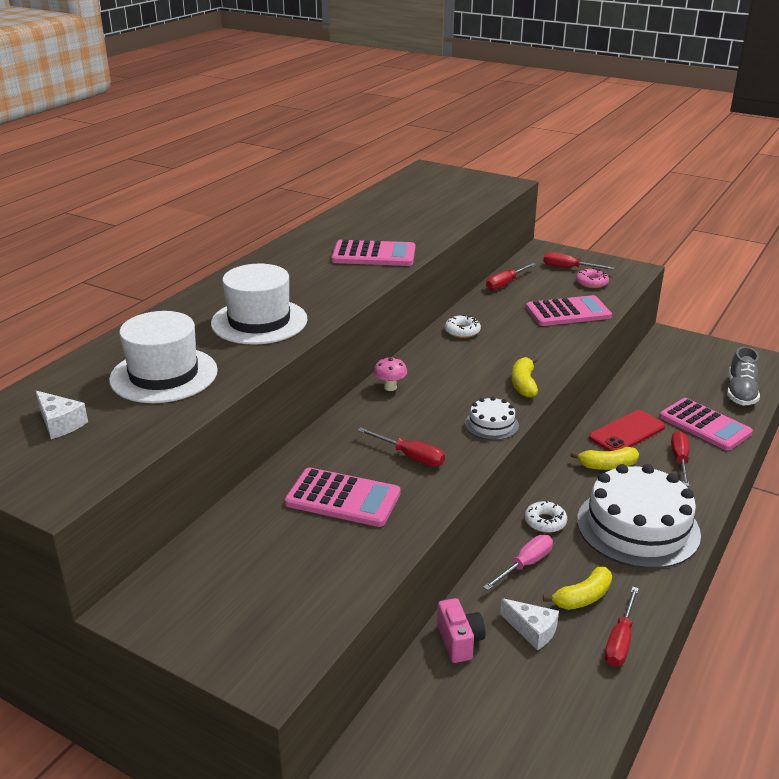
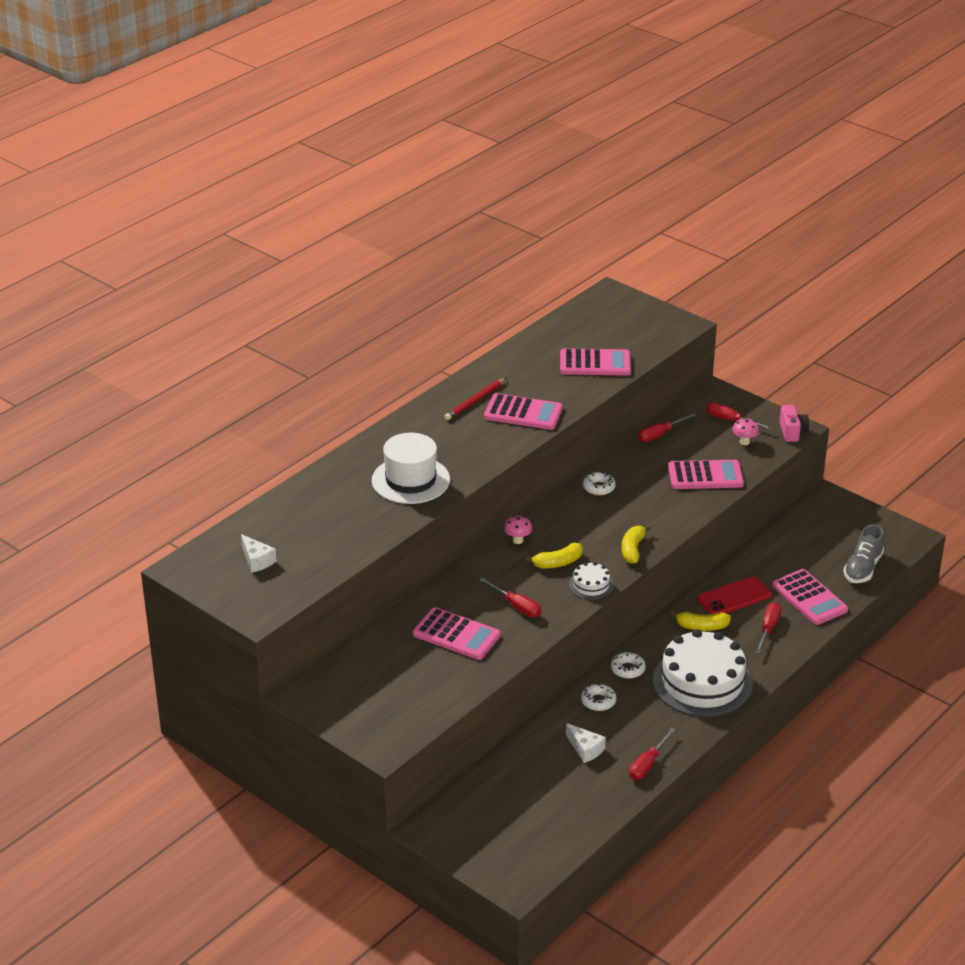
camera: 10 degrees right, 5 degrees up
(164, 375) = (331, 525): white hat -> none
(318, 249) = (475, 401): none -> red pencil
(434, 214) = (595, 363): none -> pink calculator
(459, 641) = (529, 750): pink camera -> pink camera (792, 432)
(525, 564) = (598, 701): pink screwdriver -> white donut
(583, 597) = (633, 731): yellow banana -> yellow banana (558, 563)
(591, 283) = (744, 442): pink donut -> pink mushroom

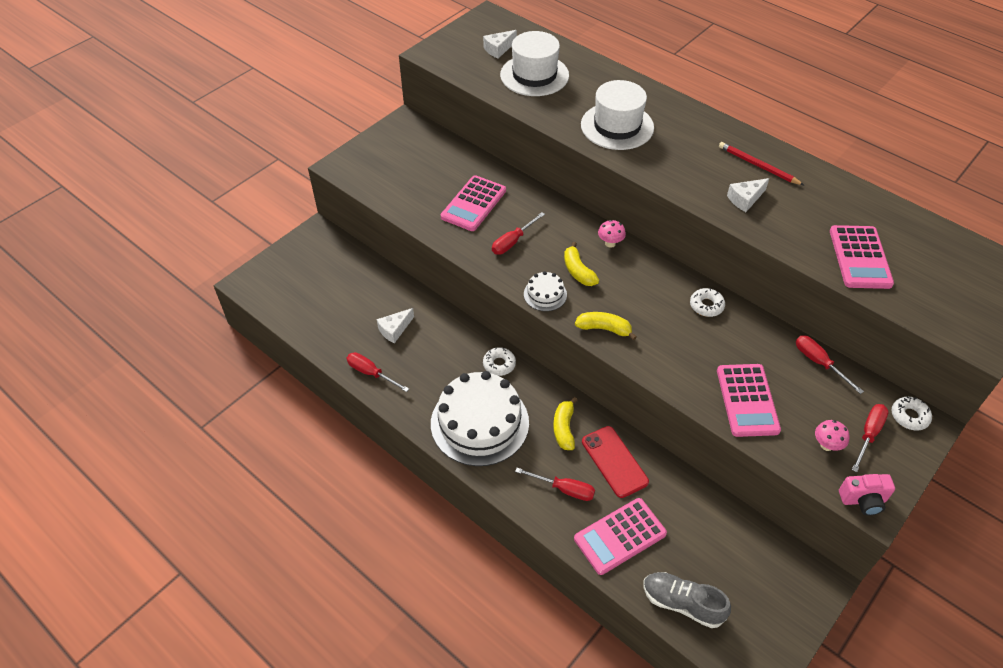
camera: 90 degrees right, 15 degrees up
(313, 534) = (534, 75): none -> white hat
(523, 413) = (745, 199): pink calculator -> white cheese
(598, 701) = (455, 341): white donut -> white donut (909, 416)

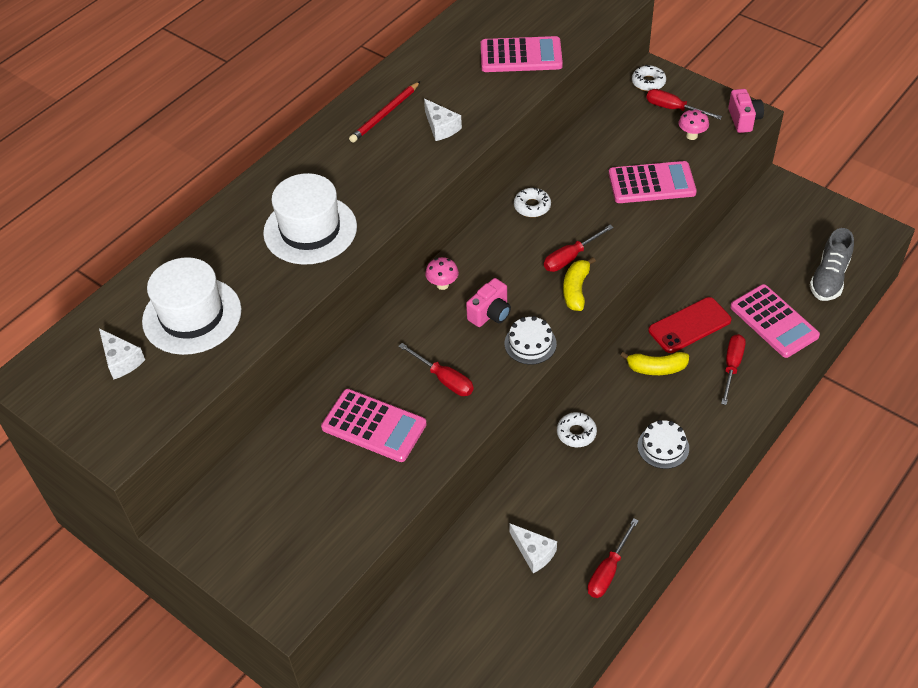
camera: 90 degrees left, 0 degrees up
(479, 423) = (663, 447): white cake -> white cake, size x0.45
(578, 271) = (490, 314): yellow banana -> pink camera
(819, 363) = (596, 131): red screwdriver -> red screwdriver (570, 257)

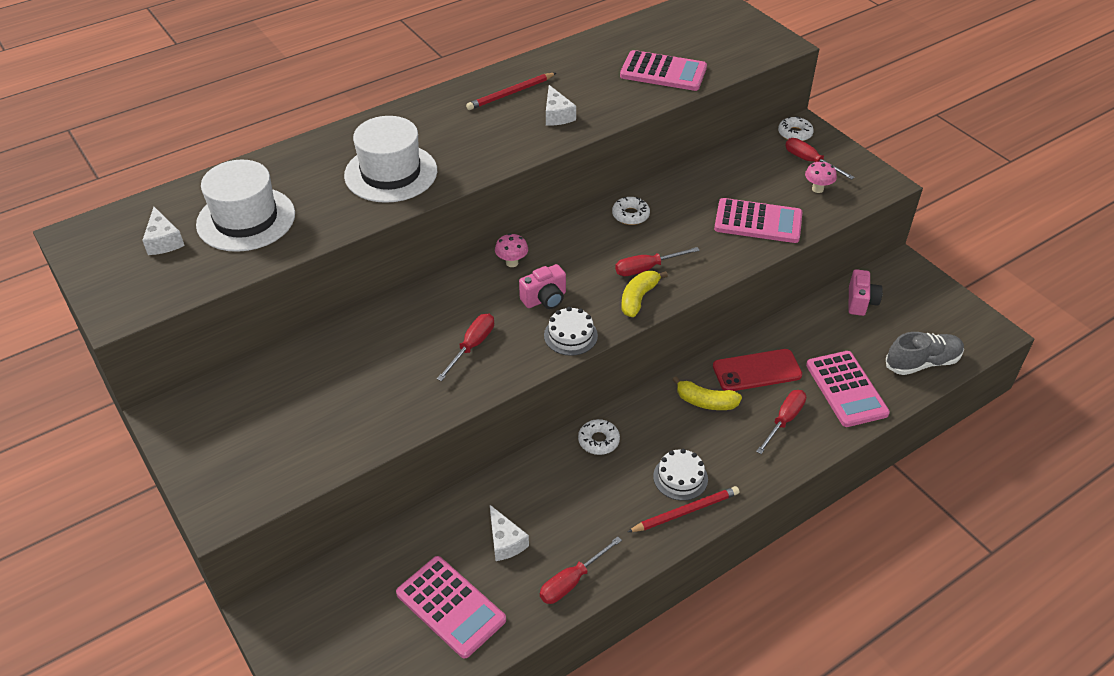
camera: 15 degrees right, 5 degrees down
(374, 426) = (385, 370): pink calculator -> pink calculator (451, 607)
(444, 379) = (472, 346): red screwdriver -> red screwdriver turned 120 degrees counterclockwise
(680, 477) = (685, 511): none -> red pencil
(743, 120) = (877, 186): pink camera -> pink camera (860, 302)
(829, 278) = (922, 363): grey shoe -> grey shoe turned 150 degrees counterclockwise

